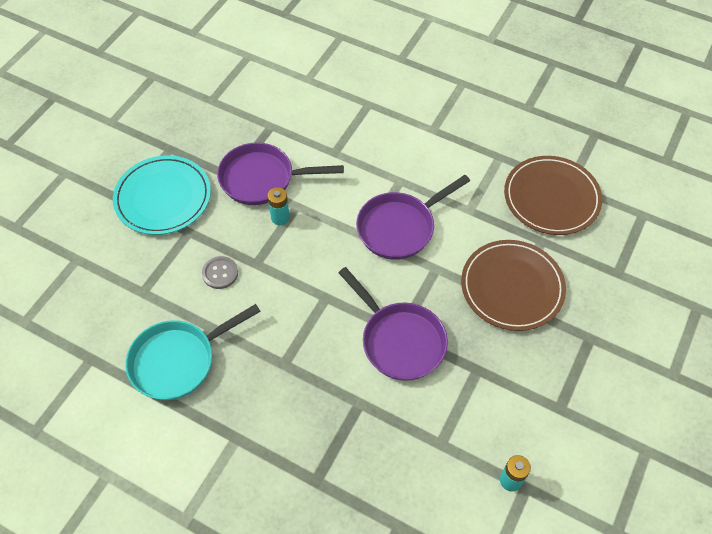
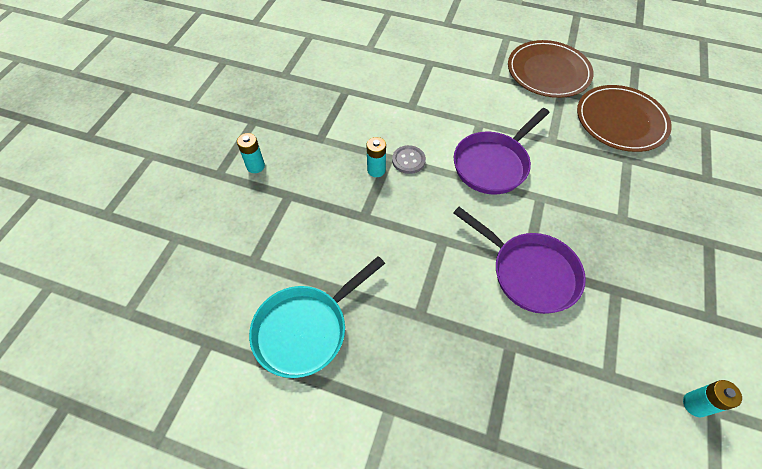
camera: 10 degrees left, 0 degrees up
(163, 197) = (255, 166): turquoise plate -> turquoise battery
(220, 273) = (329, 231): grey button -> grey button (408, 160)
(262, 179) = (349, 137): purple pan -> none
(512, 287) = (617, 205): brown plate -> brown plate (548, 72)

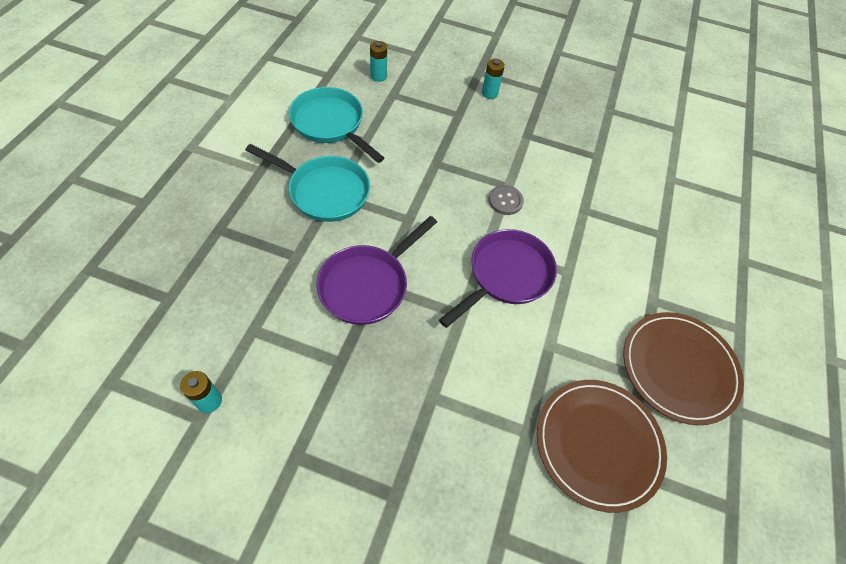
camera: 85 degrees right, 0 degrees up
(376, 170) = (491, 175): turquoise battery -> turquoise battery (378, 76)
(416, 325) = (324, 191): none -> turquoise pan
(493, 164) = (506, 275): purple pan -> purple pan turned 90 degrees clockwise

